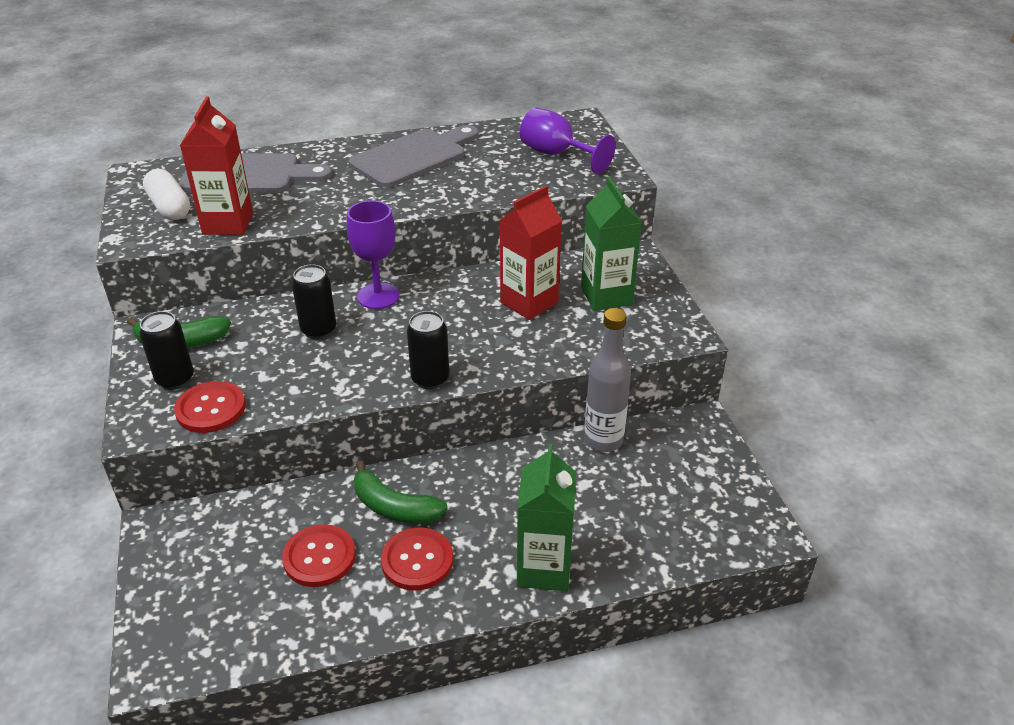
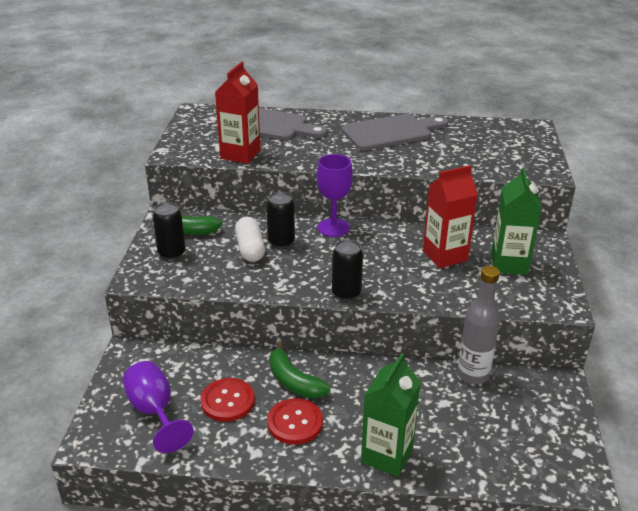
camera: 20 degrees right, 5 degrees down
(169, 207) = (207, 137): white capsule -> white capsule (250, 249)
(211, 409) = (186, 278): red button -> none
(556, 154) = (503, 149): purple goblet -> purple goblet (154, 412)

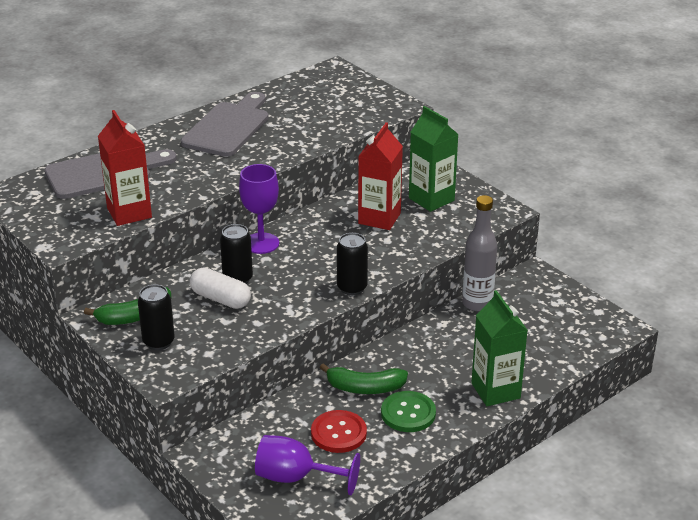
camera: 45 degrees left, 0 degrees up
(295, 423) = (408, 413): red button -> green button

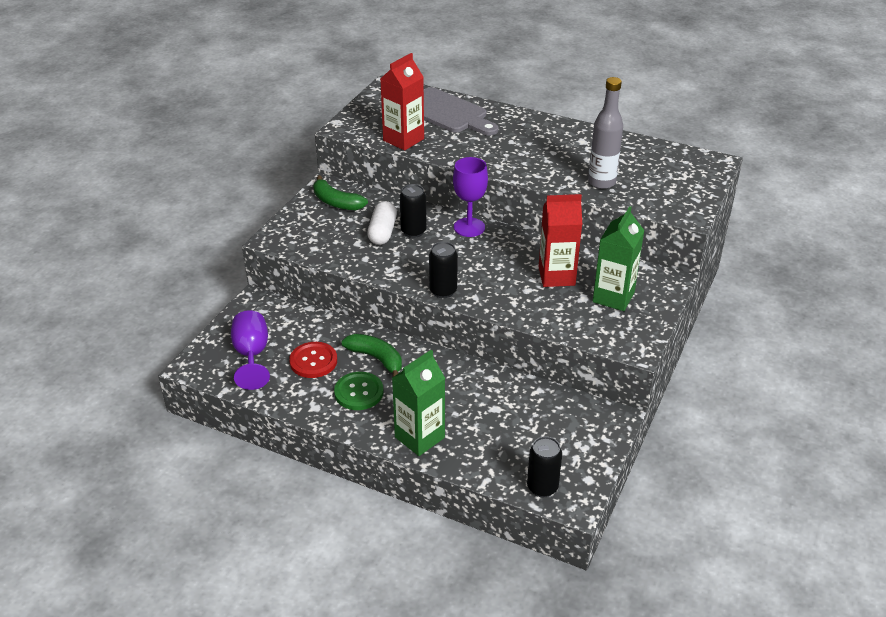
camera: 65 degrees right, 5 degrees up
(158, 342) = (313, 222): black can -> black can (542, 487)
(228, 127) = (562, 142): grey cutting board -> none
(365, 388) = (376, 358): green banana -> green banana turned 150 degrees clockwise
(477, 304) = (537, 392): grey bottle -> grey bottle (601, 182)

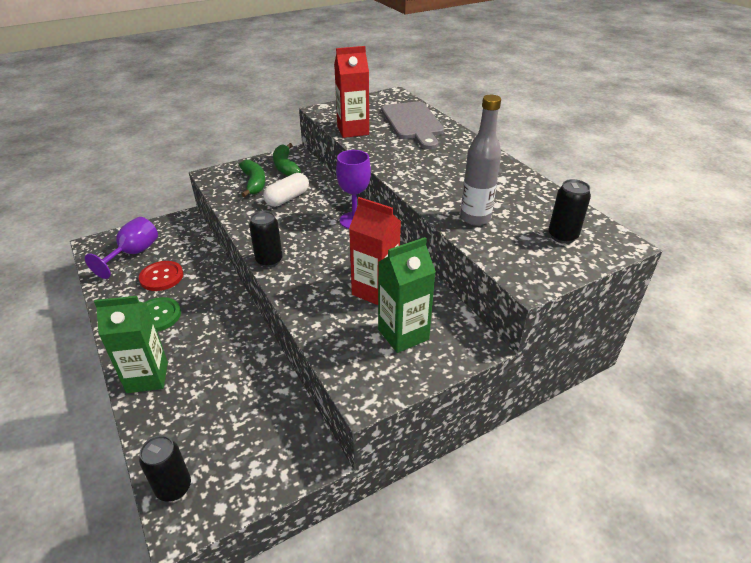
camera: 35 degrees right, 0 degrees up
(376, 358) = (202, 296): green banana -> green banana (254, 183)
(413, 231) = (309, 207): black can -> black can (562, 236)

